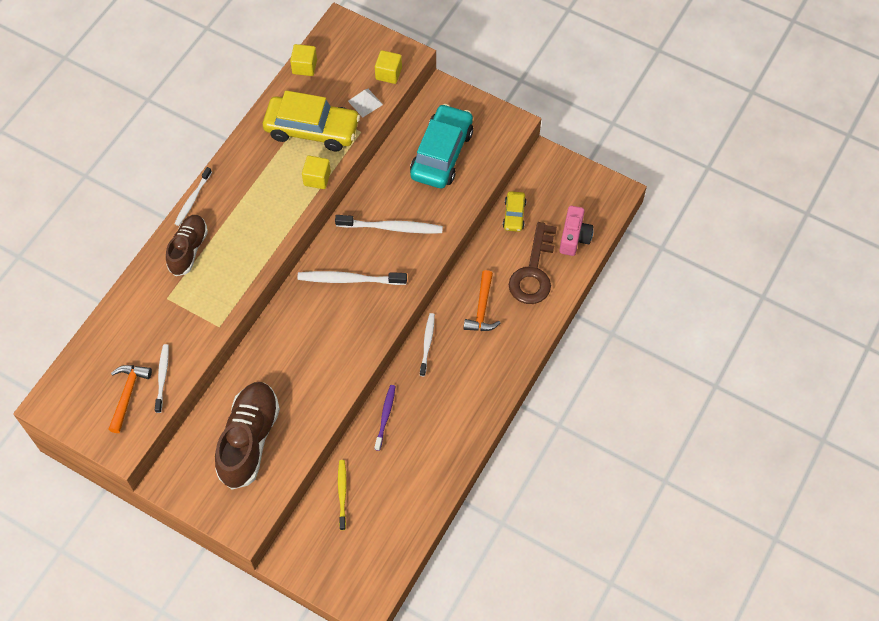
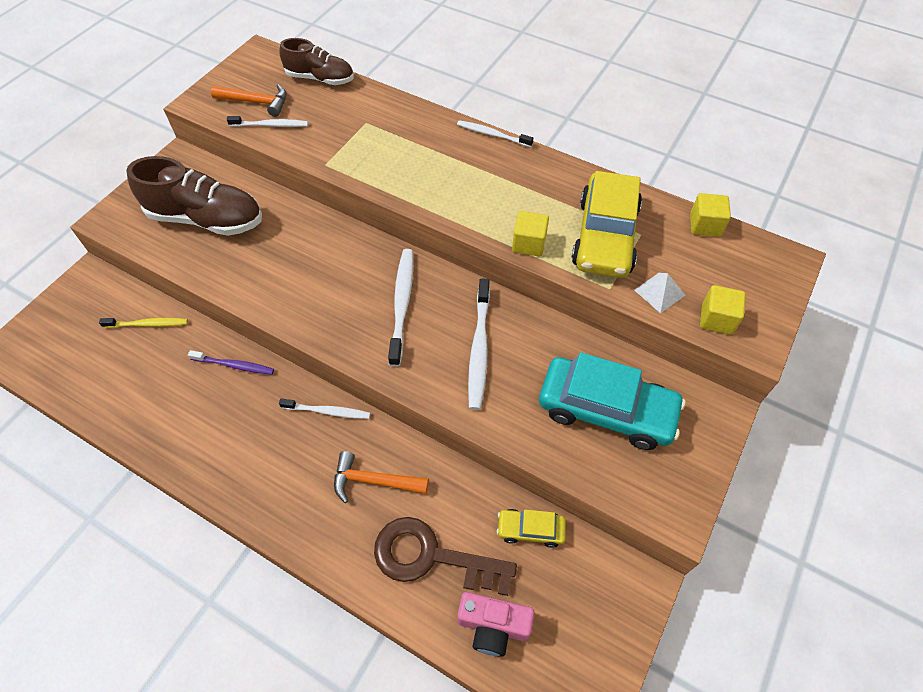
camera: 90 degrees right, 5 degrees down
(188, 250) = (426, 135): brown shoe -> brown shoe (320, 79)

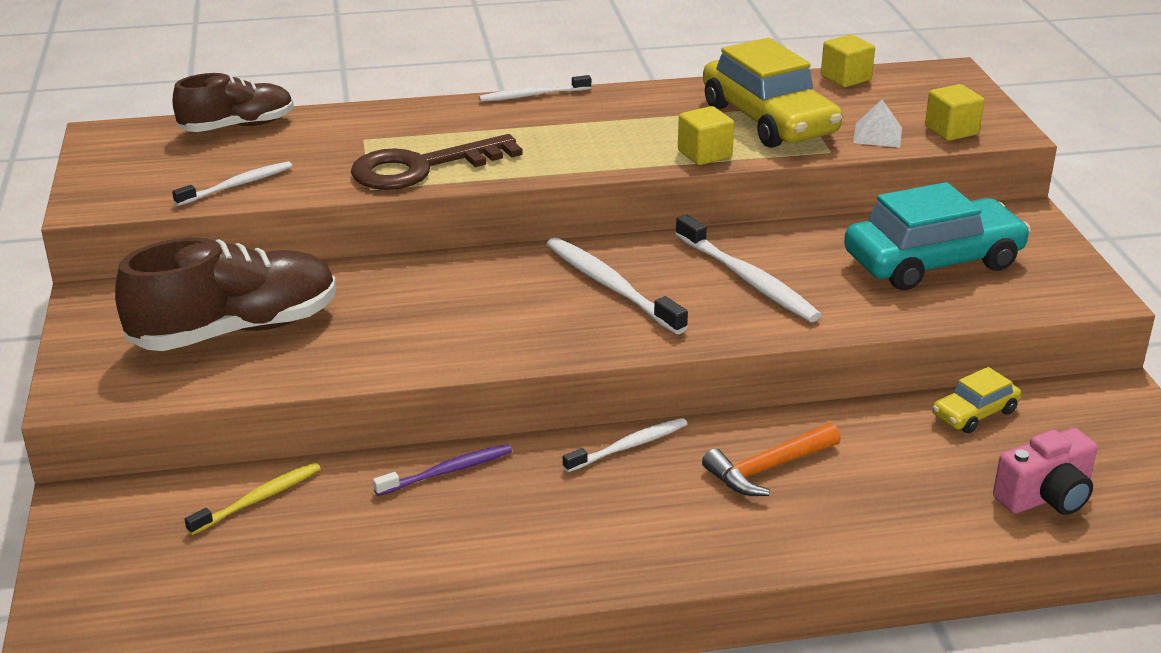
camera: 40 degrees left, 25 degrees down
(256, 102) = (180, 175): orange hammer -> none
(431, 556) = (914, 487): brown key -> brown key (421, 168)

